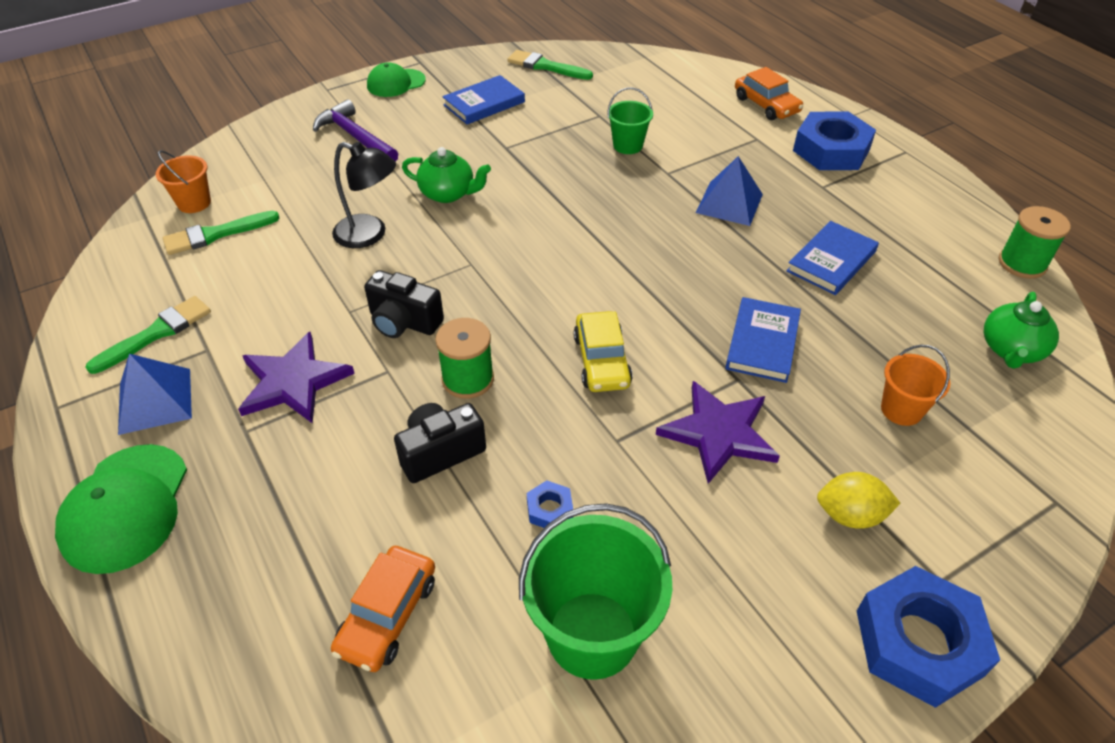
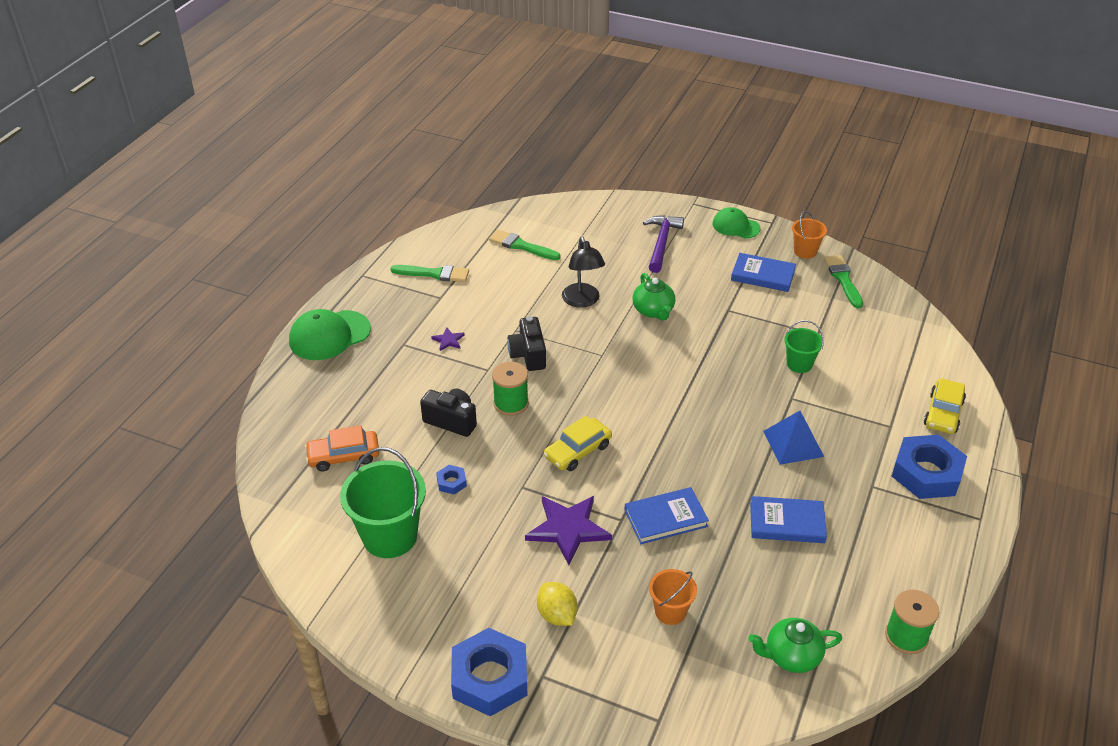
camera: 55 degrees right, 5 degrees down
(155, 400) = (394, 302): blue pyramid -> none
(194, 203) = (536, 222): orange bucket -> orange bucket (805, 251)
(293, 381) = (448, 340): purple star -> purple star, size x0.46
(766, 105) = (943, 413): orange car -> yellow car

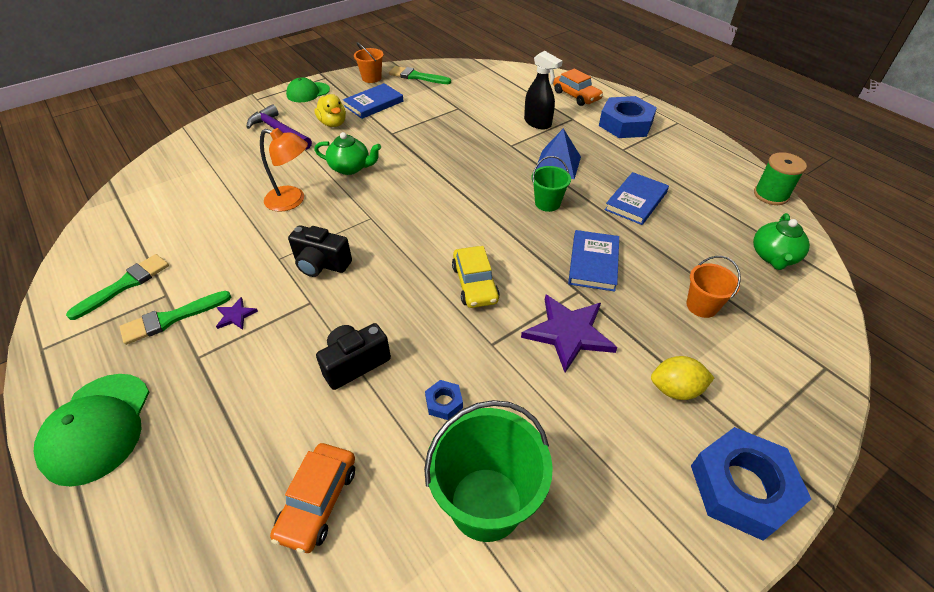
camera: 60 degrees left, 5 degrees up
(511, 403) = (373, 304): green spool -> none
(521, 246) = (173, 207): green brush -> green brush (171, 319)
(582, 301) = (292, 201): black lamp -> orange lamp
(705, 267) = (333, 123): none -> yellow duck
(799, 364) = (480, 128): green bucket -> green bucket (547, 203)
(852, 402) = (537, 123): none -> black spray bottle
(943, 413) = (576, 96): yellow car -> orange car

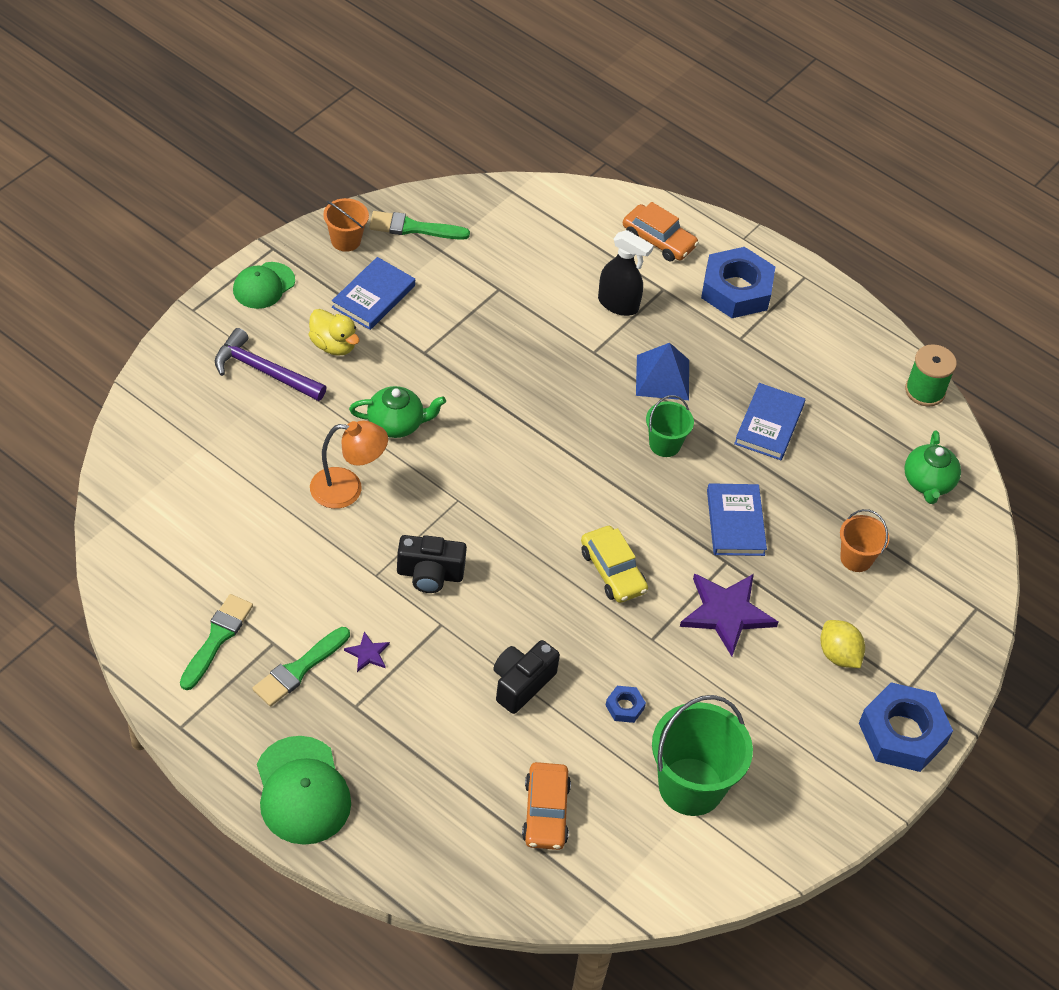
camera: 20 degrees left, 5 degrees up
(675, 389) = (838, 655): yellow lemon -> yellow lemon turned 75 degrees clockwise

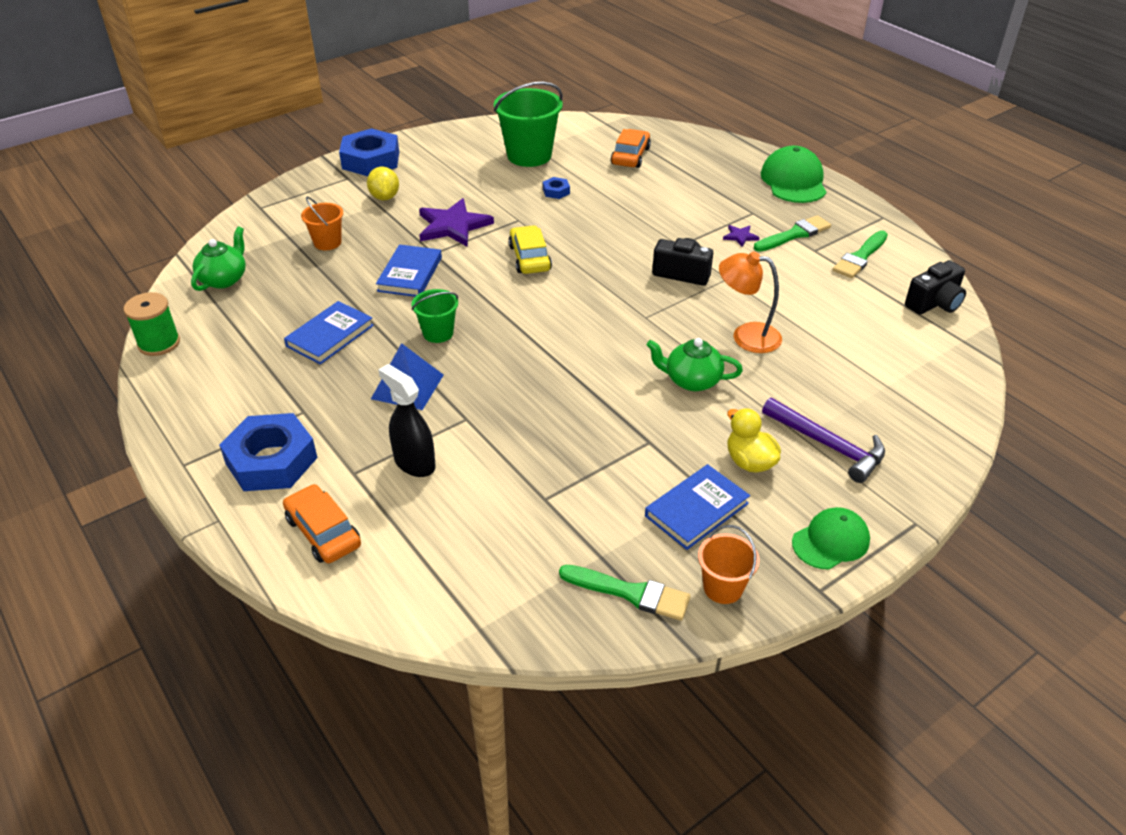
camera: 160 degrees left, 10 degrees down
(521, 684) = (626, 209): black camera -> black camera (934, 303)

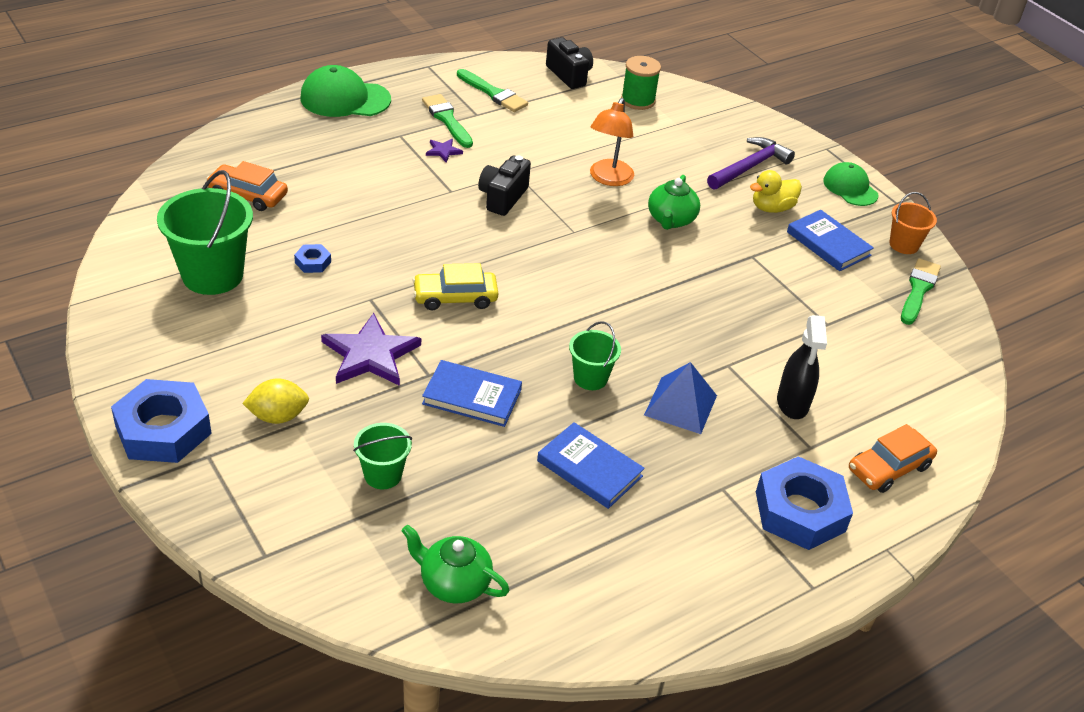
camera: 90 degrees left, 0 degrees up
(159, 343) = (594, 641): green spool -> green spool (638, 100)
(327, 242) = (383, 475): orange bucket -> green bucket
(414, 463) = (792, 403): black spray bottle -> black spray bottle turned 45 degrees counterclockwise

